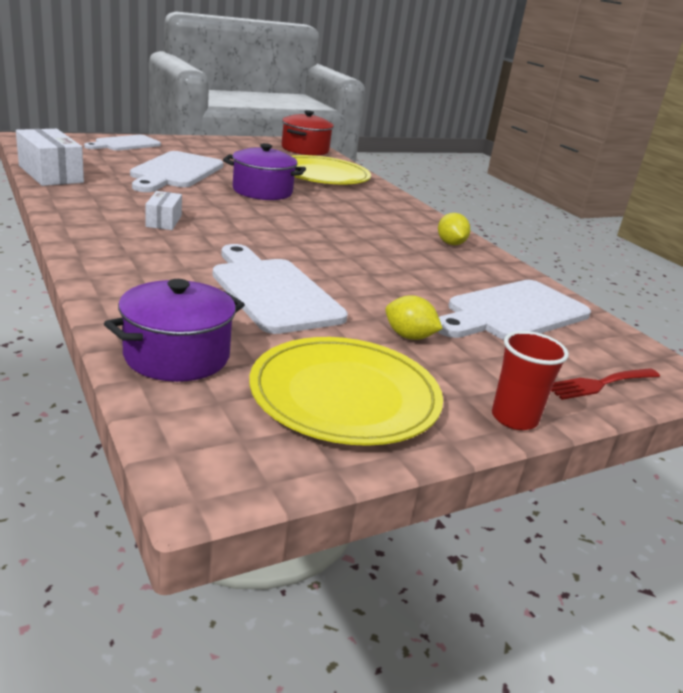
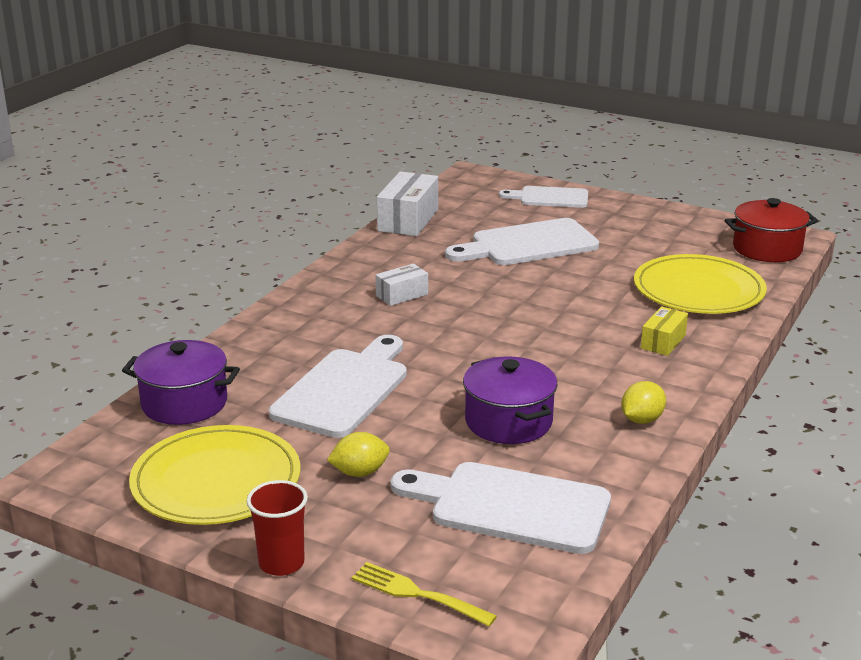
camera: 60 degrees right, 0 degrees up
(262, 191) = (570, 291): purple pot -> purple pot (508, 422)
(368, 204) = (663, 342): none -> yellow box
(409, 336) = (359, 472): yellow lemon -> yellow lemon turned 75 degrees clockwise
(600, 384) = (417, 594): red fork -> yellow fork

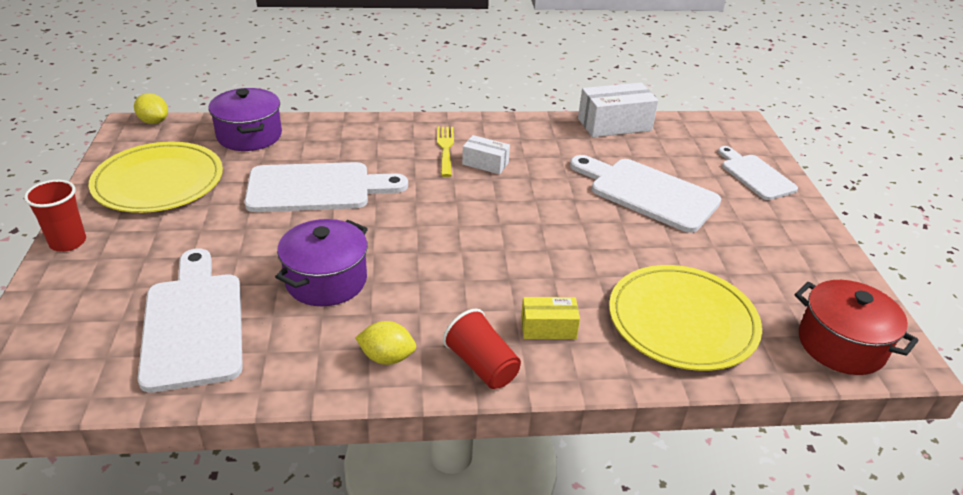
camera: 55 degrees right, 10 degrees up
(359, 472) = (203, 234): yellow lemon -> yellow lemon (154, 121)
(417, 594) = (49, 316): yellow fork -> yellow fork (445, 149)
(684, 382) = (482, 365): none -> red cup

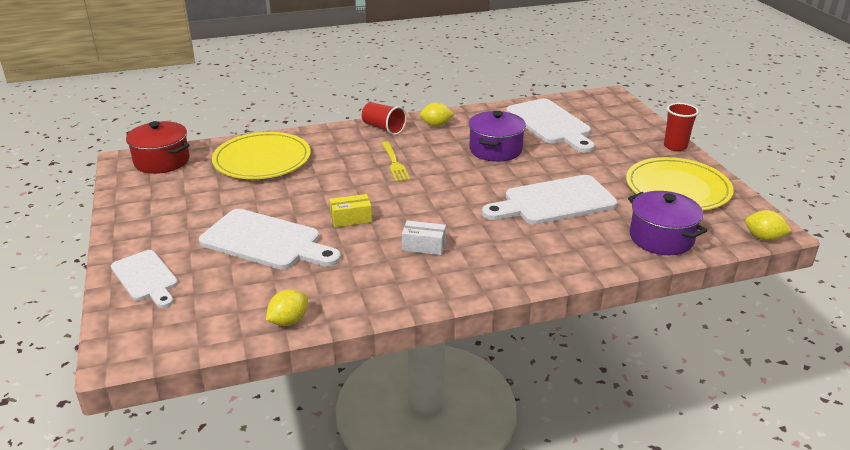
camera: 170 degrees right, 5 degrees down
(445, 149) = (469, 255): yellow fork -> yellow fork (394, 163)
(548, 328) = (348, 146): yellow box -> yellow box (351, 219)
(614, 124) = (288, 321): white box -> yellow lemon

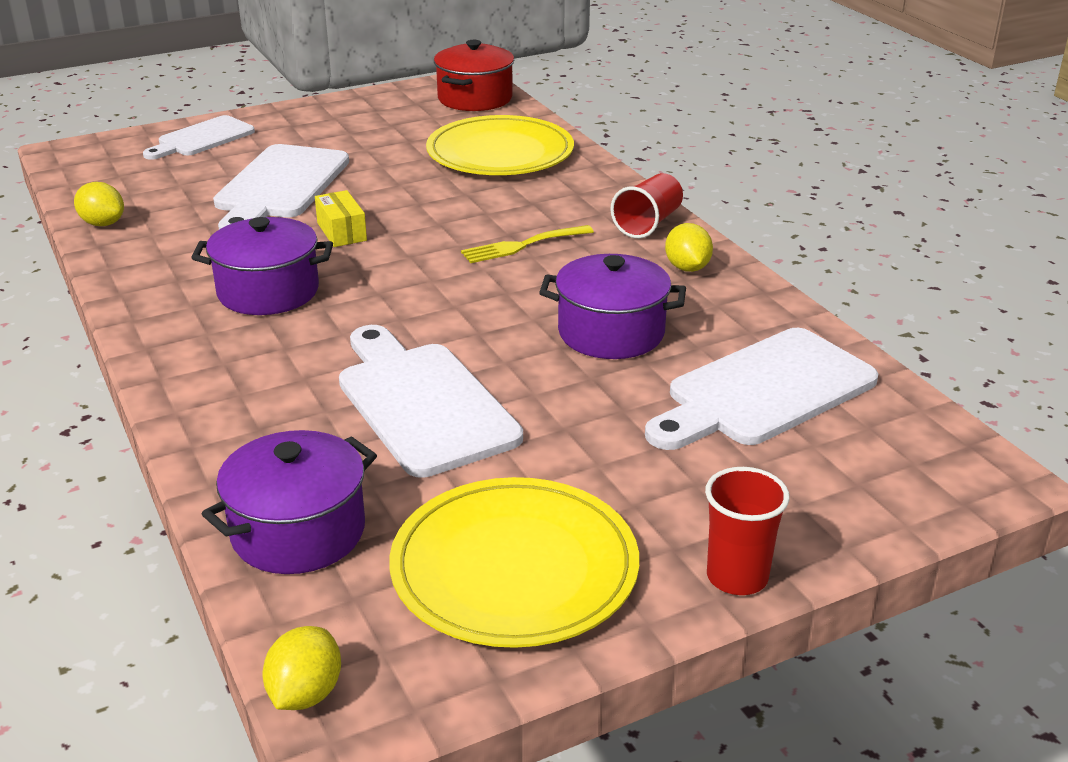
camera: 80 degrees right, 0 degrees up
(424, 246) = (268, 292): white box -> purple pot

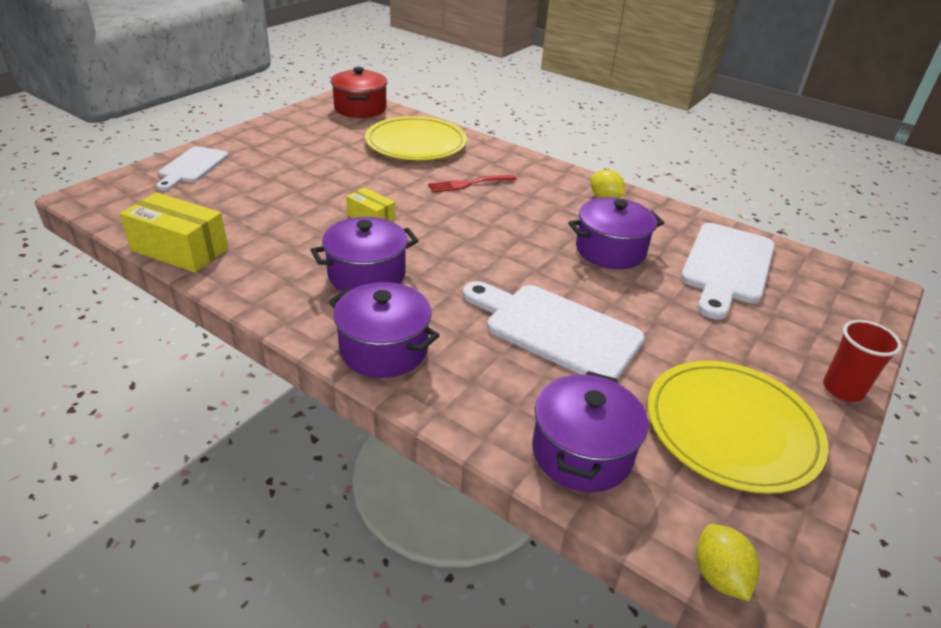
camera: 30 degrees left, 5 degrees up
(103, 223) = (180, 250): yellow lemon -> yellow box
(202, 371) = (384, 349): none -> purple pot
(279, 186) = (291, 193): white cutting board -> none
(512, 214) = (469, 184): none -> red fork
(522, 245) = (497, 204): yellow fork -> none
(648, 223) = (553, 174): red cup -> none

